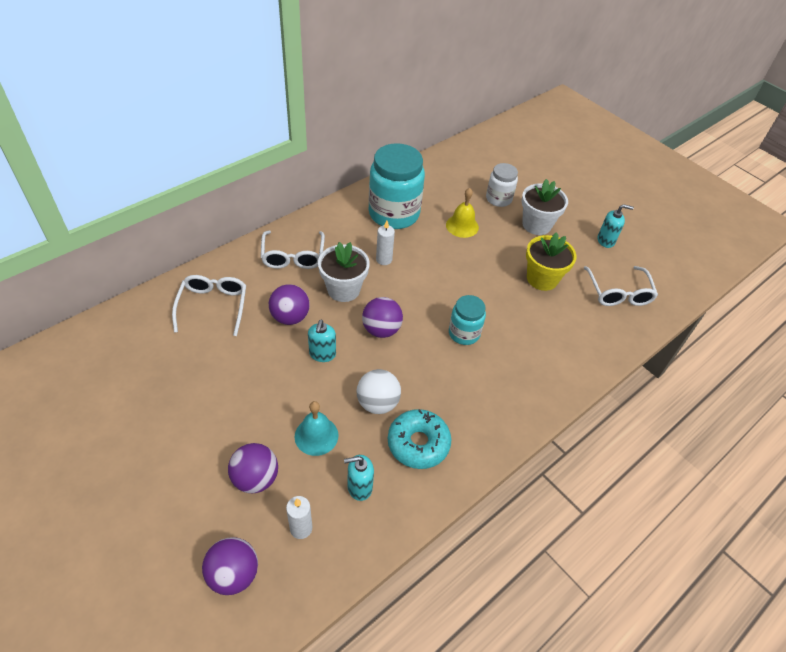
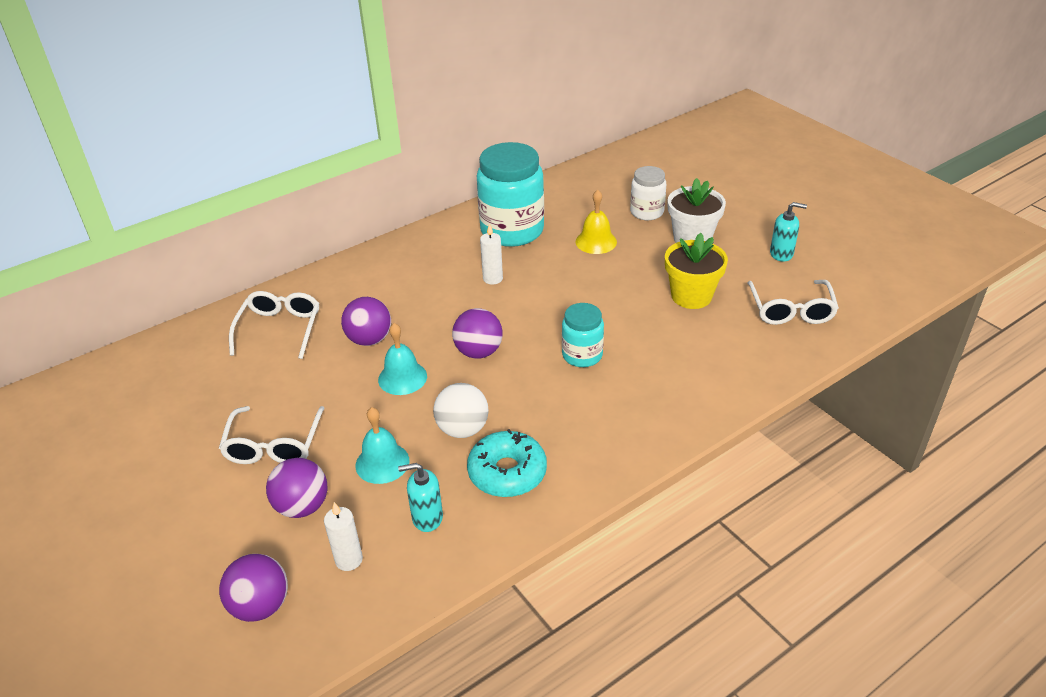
camera: 10 degrees right, 10 degrees down
(293, 256) = (382, 277): white glasses -> white glasses (274, 445)
(322, 354) = (402, 378): turquoise soap dispenser -> turquoise bell
(343, 289) = (438, 310): white flower pot -> none

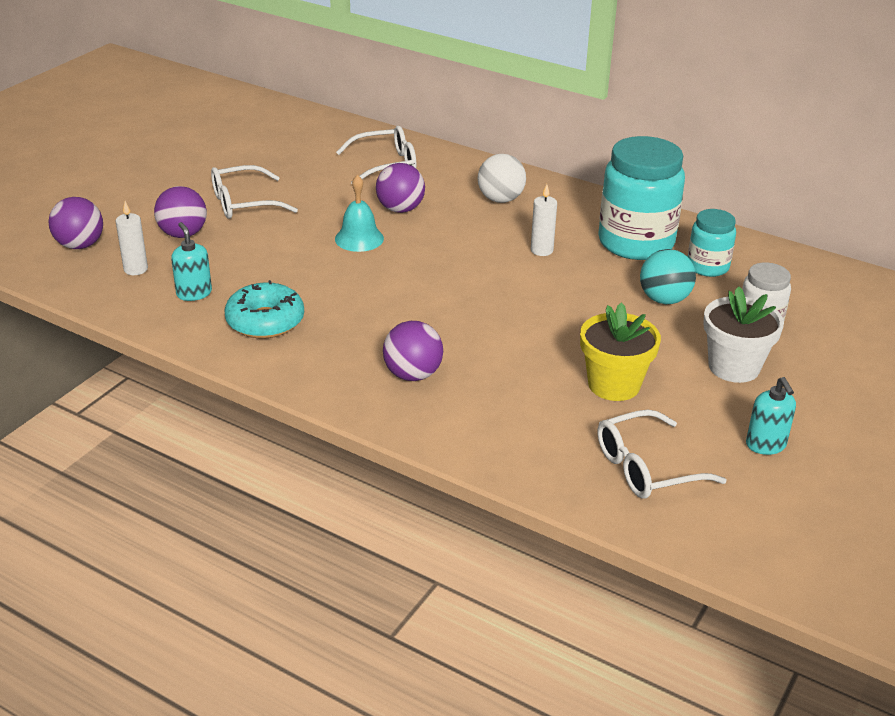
camera: 65 degrees right, 5 degrees down
(382, 463) = (247, 256): turquoise bell -> none
(463, 429) = (309, 285): white ball -> white ball (500, 199)
(479, 352) = (420, 269): purple ball -> purple ball (413, 375)
(582, 355) = (455, 329): turquoise jar -> turquoise jar (707, 267)
(596, 241) = (664, 299): yellow bell -> turquoise ball

